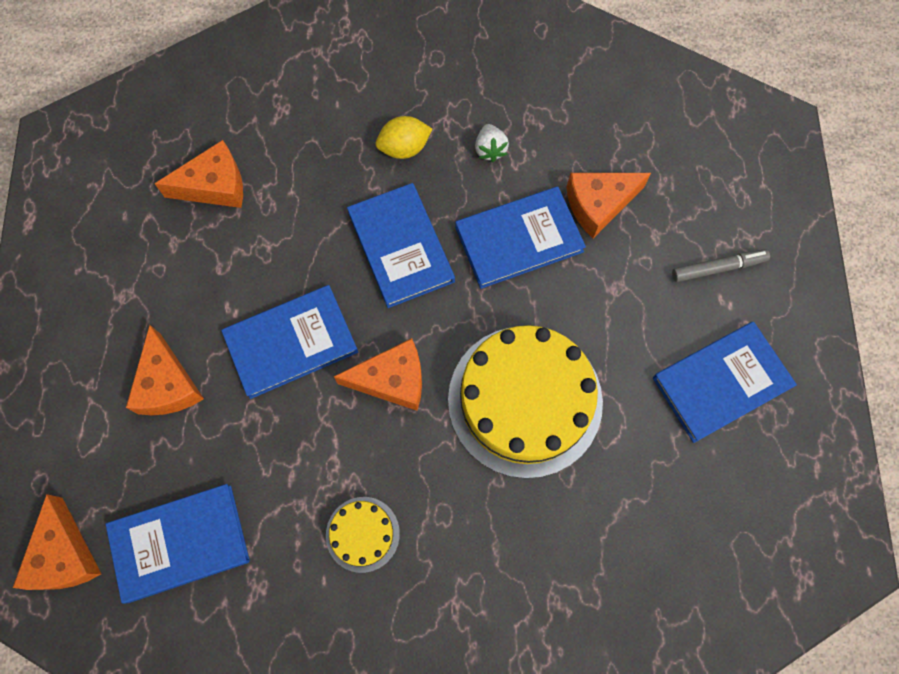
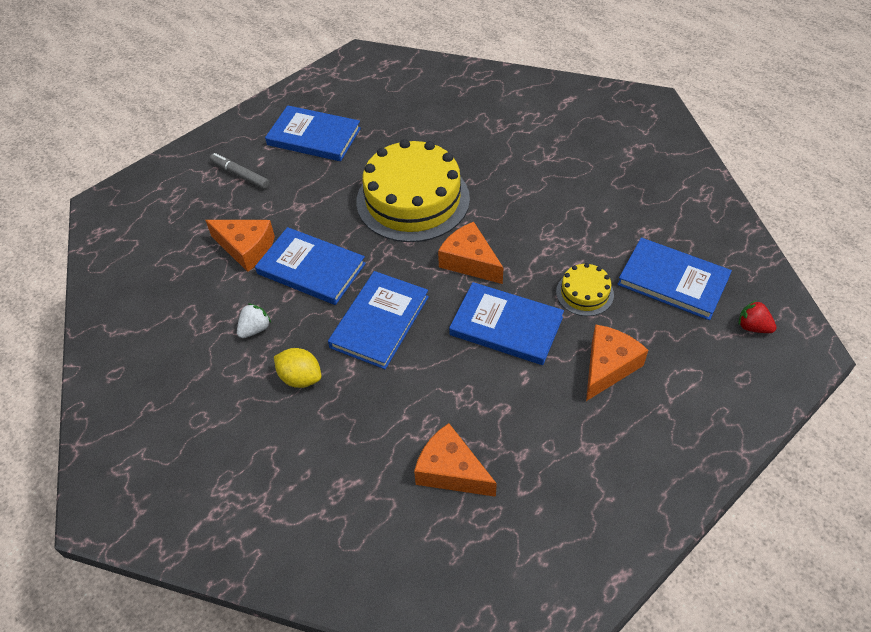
camera: 130 degrees left, 20 degrees down
(64, 555) = (753, 327): orange cheese -> red strawberry
(362, 534) = (564, 212): yellow cake -> yellow cake (584, 293)

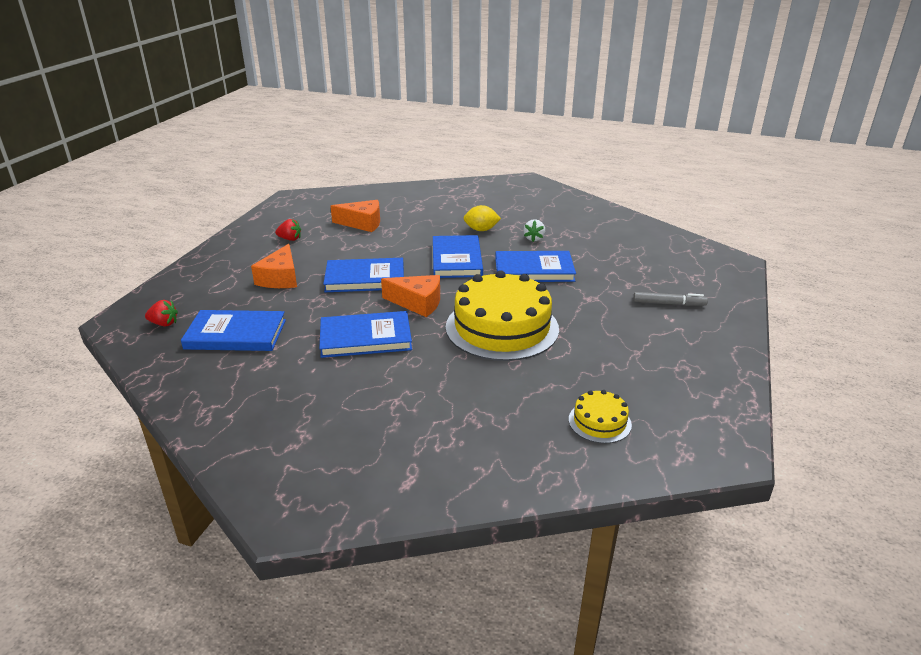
camera: 150 degrees right, 20 degrees down
(246, 248) = (594, 267): orange cheese -> none
(314, 137) = (651, 348): blue book -> blue book (365, 337)
(574, 467) = (290, 239): none -> red strawberry
(584, 293) = (312, 309): yellow cake -> yellow cake (599, 422)

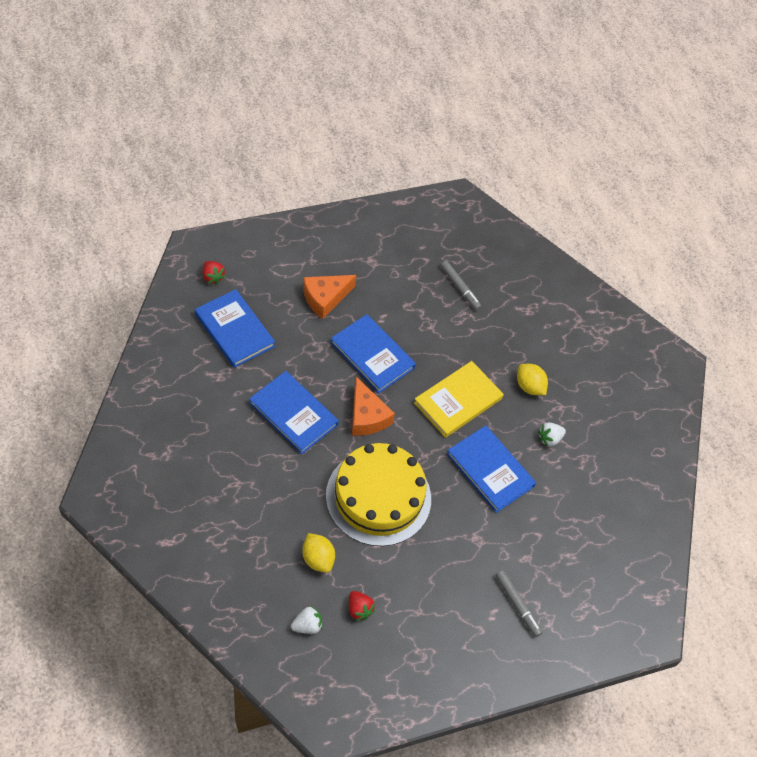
camera: 45 degrees right, 25 degrees up
(290, 239) = (387, 257): red strawberry -> red strawberry (359, 609)
(362, 223) = (460, 288): orange cheese -> grey marker
(457, 259) = (458, 401): blue book -> yellow book
(531, 385) = (318, 559): none -> yellow lemon
(599, 422) = (307, 625): yellow cake -> white strawberry

